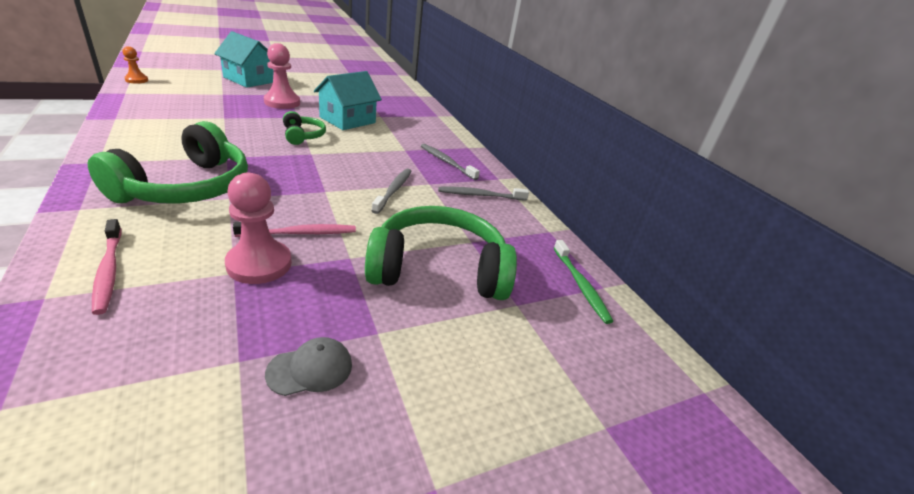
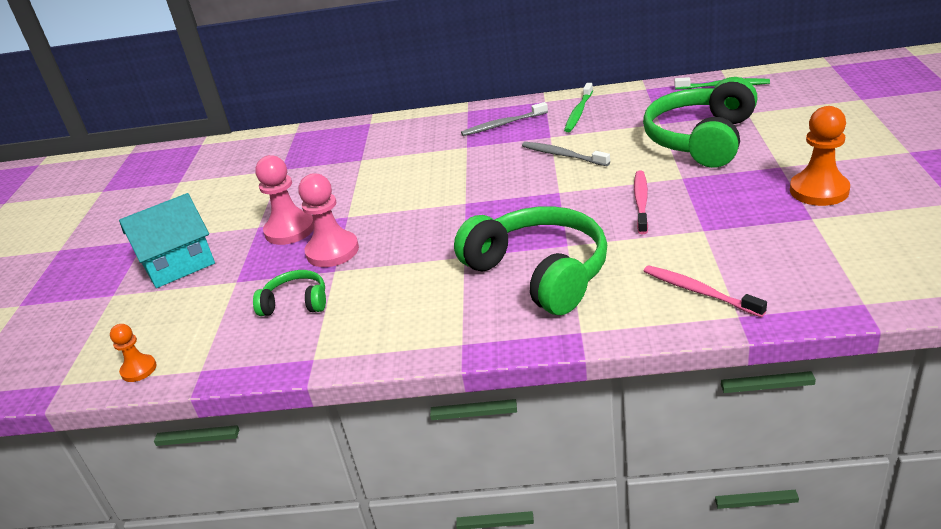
camera: 55 degrees left, 0 degrees up
(108, 271) = (699, 291): pink toothbrush -> pink toothbrush turned 135 degrees counterclockwise
(259, 264) = (690, 219): pink pawn -> pink pawn (332, 251)
(303, 136) = (412, 209): green headphones -> green headphones (296, 303)
(310, 369) = (819, 191): grey cap -> orange pawn
(347, 120) = (369, 181): turquoise house -> none
(480, 195) = (578, 112): grey toothbrush -> green toothbrush

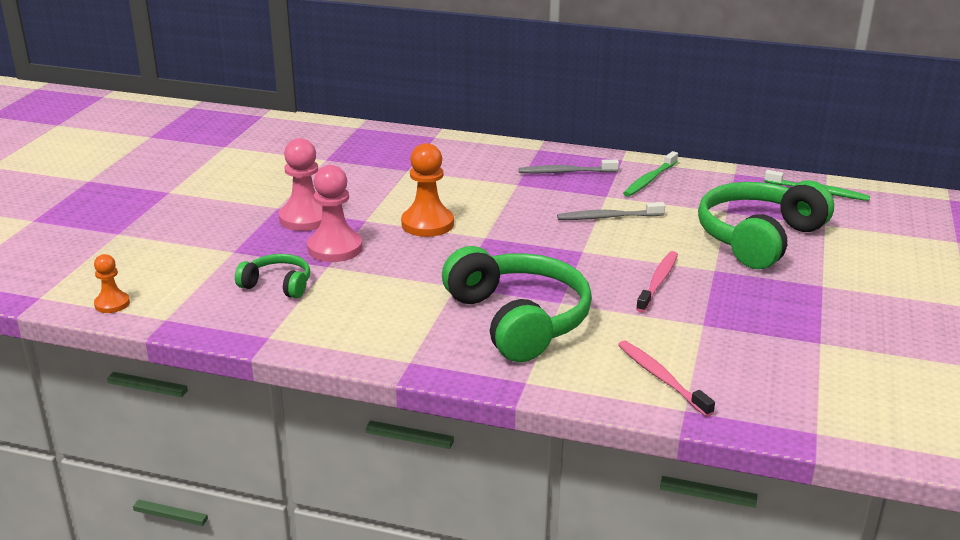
camera: 10 degrees right, 5 degrees down
(178, 263) = (188, 221): turquoise house -> none
(563, 155) = (608, 217): grey toothbrush -> grey toothbrush turned 60 degrees counterclockwise
(819, 191) = (846, 319): orange pawn -> orange pawn (427, 224)

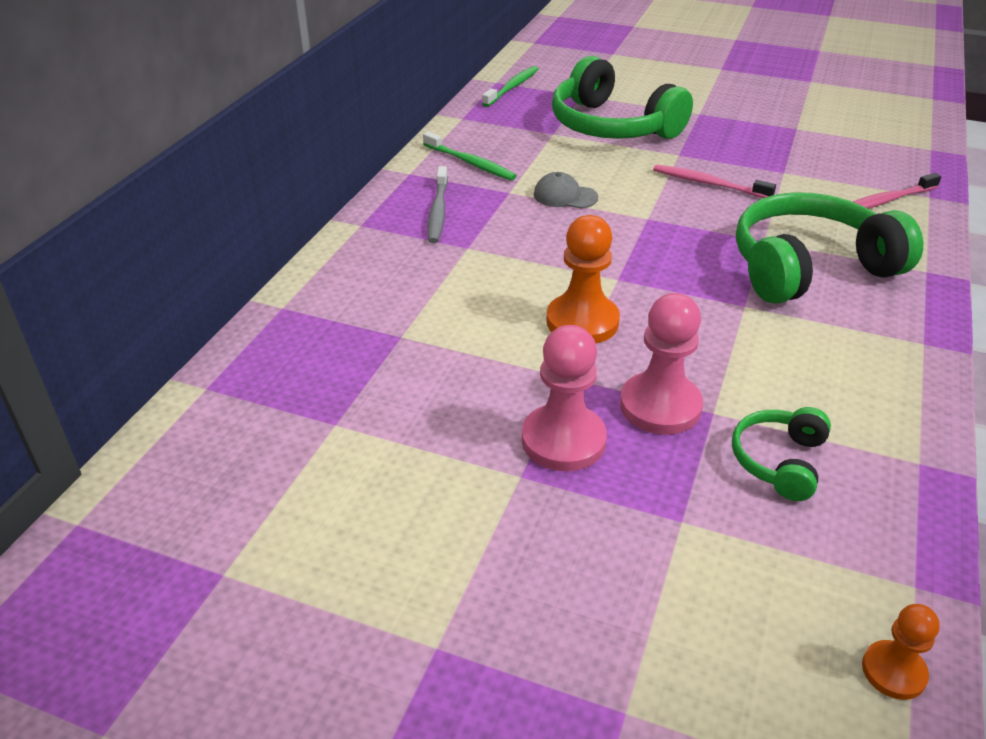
camera: 85 degrees left, 10 degrees up
(608, 217) = (565, 196): grey toothbrush -> grey cap

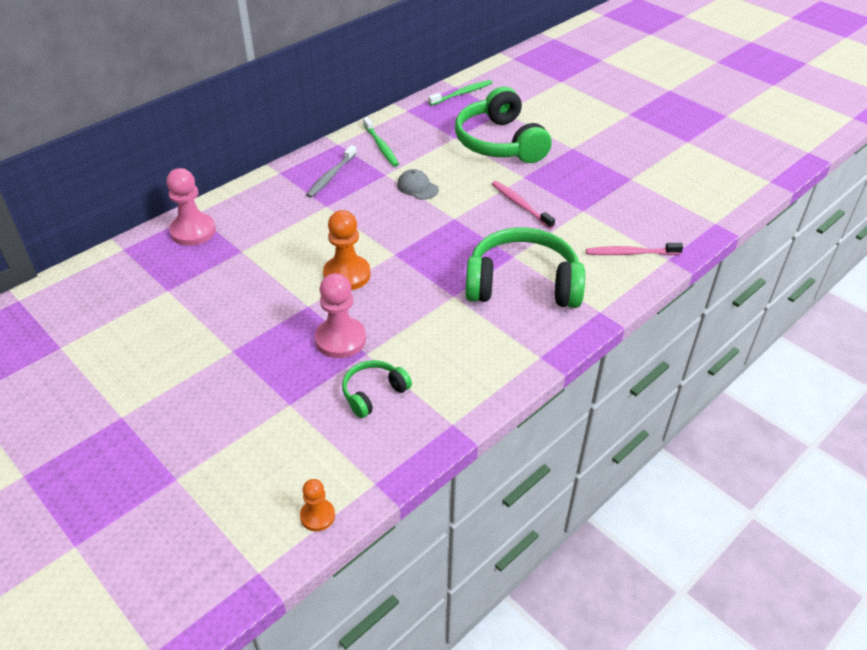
camera: 25 degrees right, 5 degrees up
(563, 440) = (271, 340): pink pawn -> pink pawn (193, 231)

